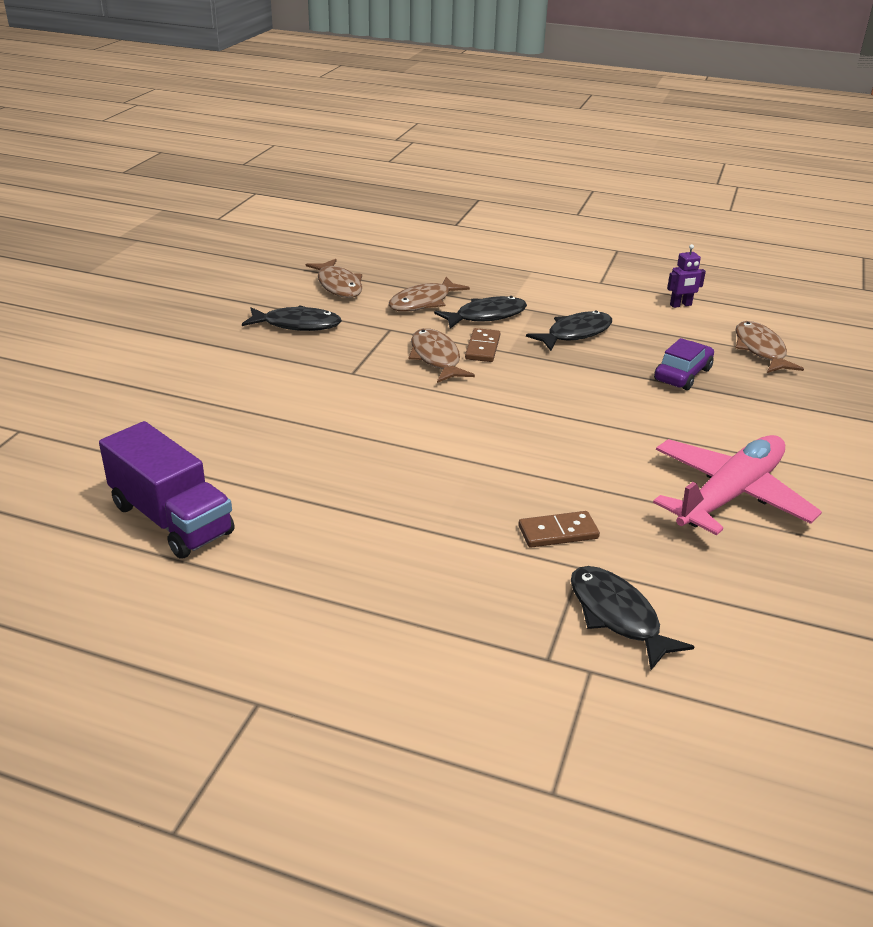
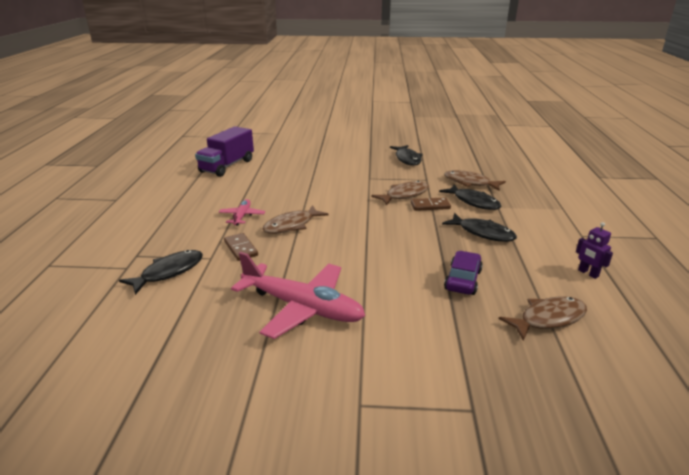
camera: 75 degrees right, 5 degrees down
(338, 285) = (463, 160): brown fish -> brown fish (291, 225)
(439, 521) = (242, 216): none -> pink plane
(682, 374) = (462, 280): purple car -> purple car turned 90 degrees counterclockwise

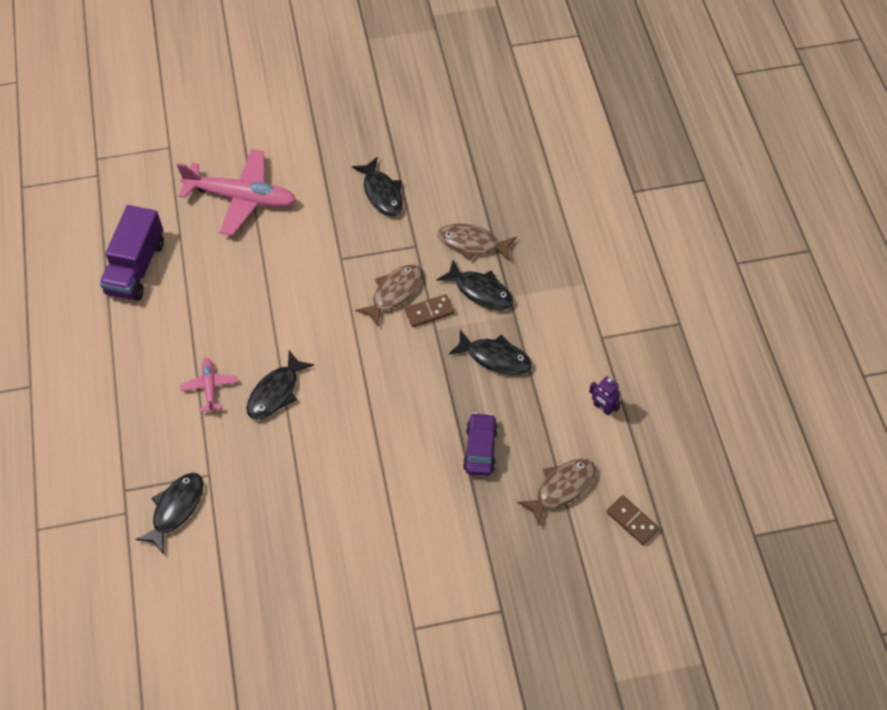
camera: 15 degrees left, 30 degrees up
(240, 248) = (235, 450): brown domino -> brown domino (632, 521)
(291, 225) = (276, 392): brown fish -> black fish
(302, 307) = (332, 528): pink plane -> pink plane (241, 197)

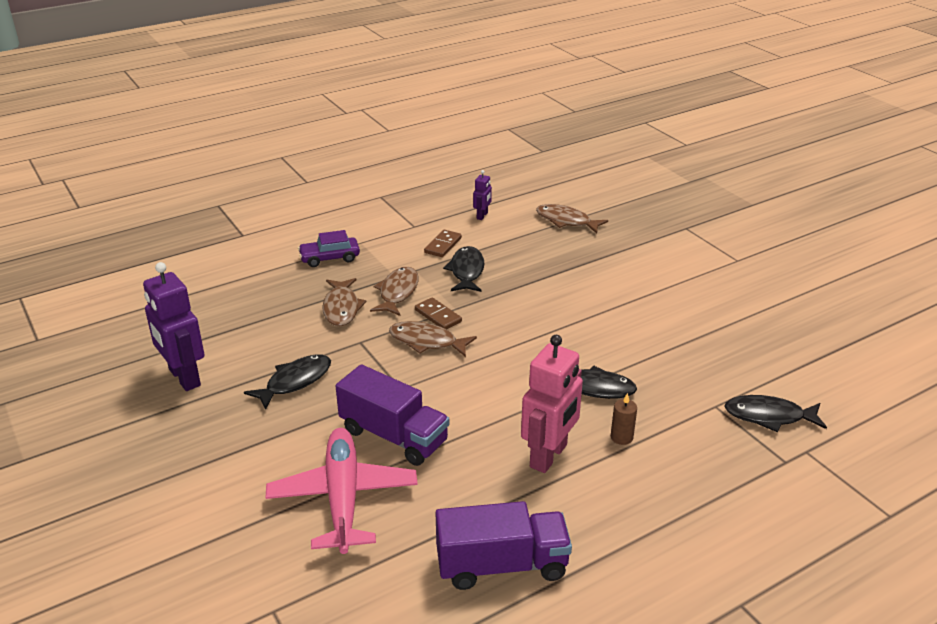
camera: 110 degrees left, 25 degrees down
(210, 387) = (621, 437): pink plane -> brown candle
(216, 330) = (549, 456): none -> pink robot
(287, 240) = (394, 436): none -> purple truck
(419, 127) = (184, 378): none -> purple robot
(480, 291) = (397, 292): black fish -> brown fish
(480, 449) = (561, 261): purple car -> purple car (330, 258)
(632, 521) = (569, 191): brown domino -> brown domino (443, 245)

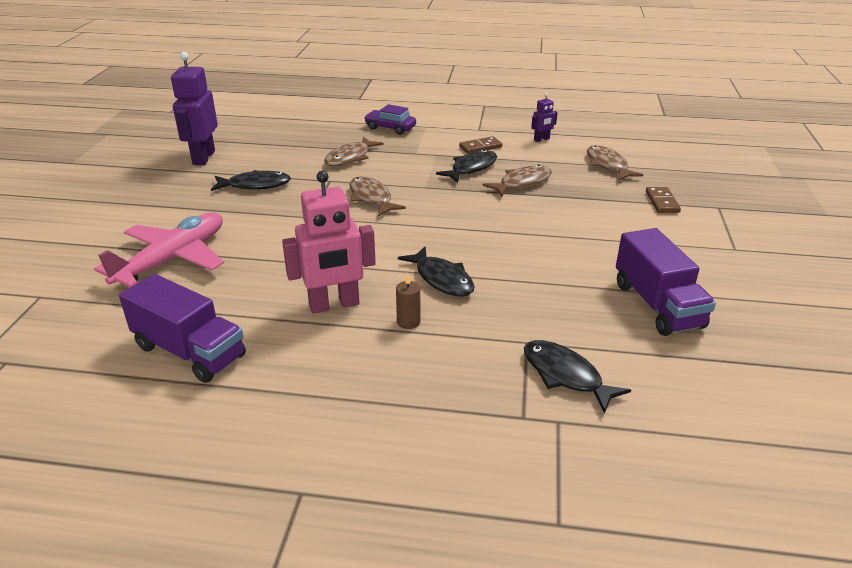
camera: 40 degrees right, 0 degrees up
(394, 436) = (258, 241): purple truck -> purple truck (657, 305)
(397, 292) = (401, 162): brown fish -> brown fish (522, 183)
(438, 316) = (405, 186): brown domino -> brown domino (662, 202)

